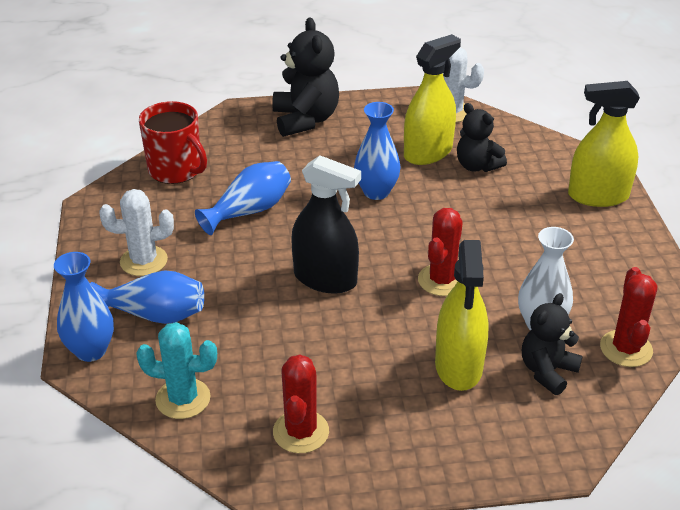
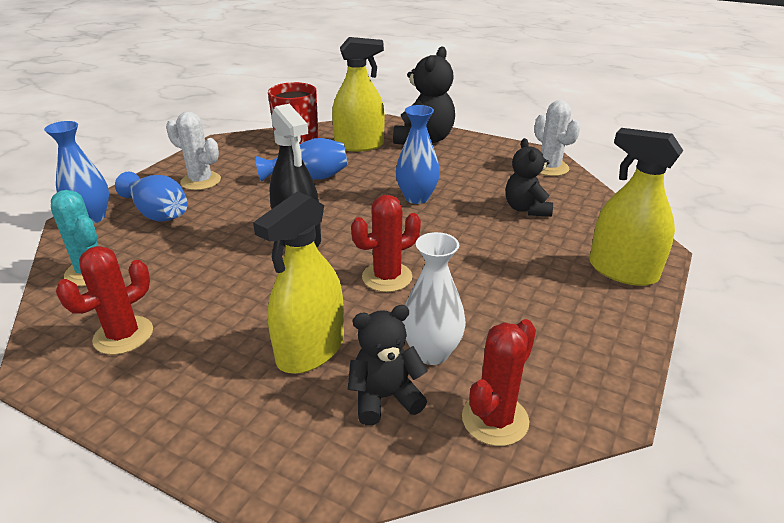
camera: 35 degrees right, 5 degrees down
(428, 152) = (494, 187): yellow spray bottle -> yellow spray bottle (359, 145)

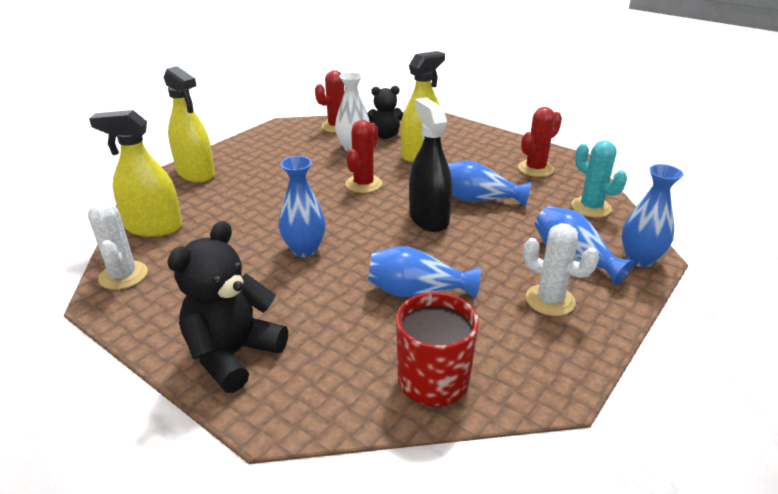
camera: 170 degrees left, 0 degrees up
(234, 269) = (478, 199): none -> blue vase
(359, 145) = (337, 352): yellow spray bottle -> yellow spray bottle (154, 227)
(387, 277) = (363, 184): red cactus -> red cactus turned 45 degrees counterclockwise
(526, 209) = (209, 226): black teddy bear -> none

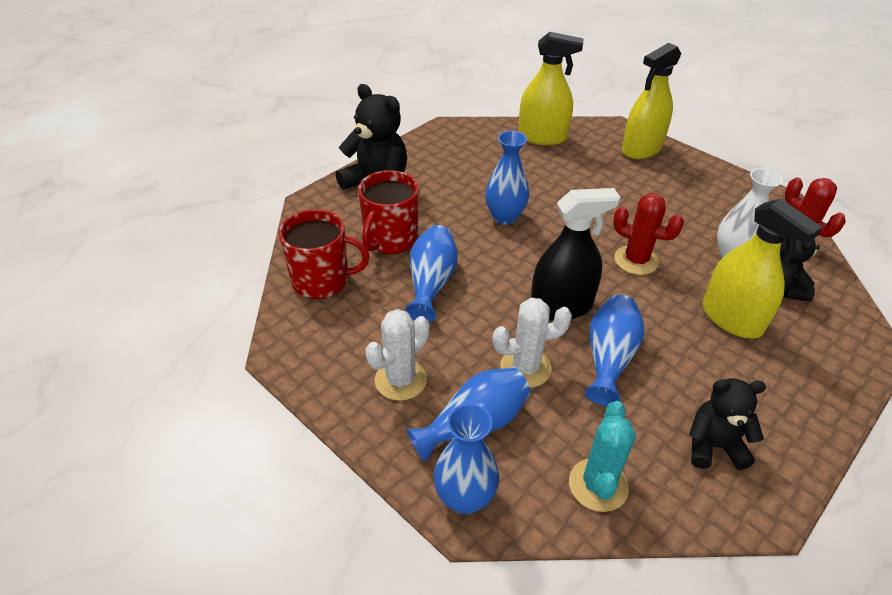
camera: 95 degrees right, 10 degrees up
(123, 275) = (475, 132): white cactus -> white cactus (525, 368)
(154, 227) = (542, 137): yellow spray bottle -> yellow spray bottle turned 90 degrees clockwise
(348, 329) = (390, 239): none -> red mug
(535, 169) = (713, 446): red cactus -> black teddy bear
(591, 207) = (598, 485): turquoise cactus -> turquoise cactus turned 45 degrees counterclockwise

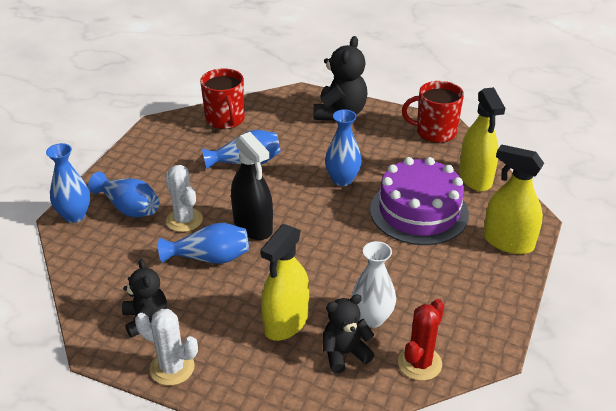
camera: 70 degrees right, 5 degrees down
(390, 239) = (282, 134): red mug -> red mug (435, 132)
(400, 380) = (153, 171): white cactus -> white cactus (172, 368)
(580, 183) = (419, 211): none -> purple cake
(598, 485) = (98, 267): turquoise cactus -> none
(636, 260) = (330, 258): red cactus -> none

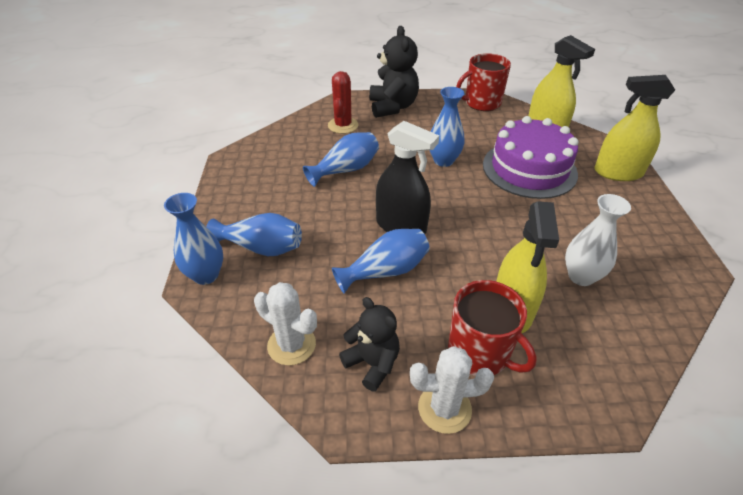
camera: 25 degrees left, 5 degrees up
(184, 220) = (329, 242): white cactus -> white cactus (291, 345)
(225, 119) = (294, 137): red mug -> red mug (480, 352)
(344, 353) = (590, 320): black teddy bear -> none
(419, 363) = (658, 303): red cactus -> red cactus (343, 125)

